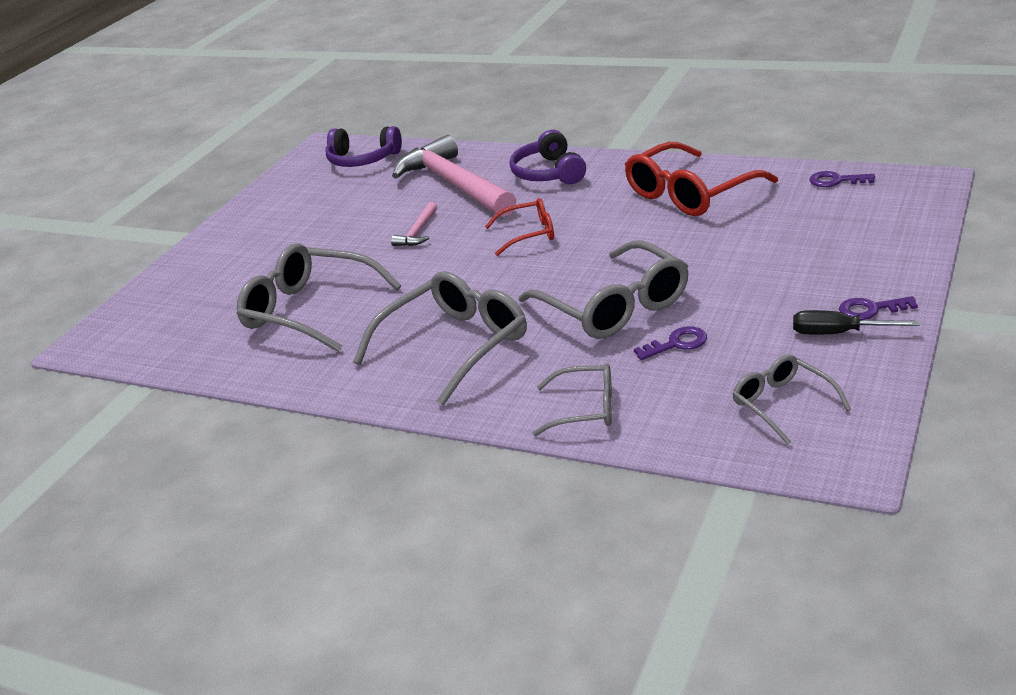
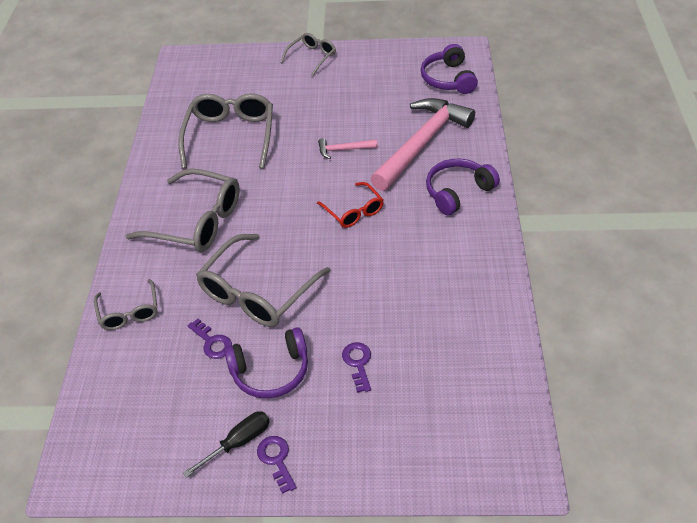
camera: 65 degrees right, 15 degrees up
(690, 193) = (447, 293): red glasses -> none
(743, 305) = (270, 371): none -> purple headphones
(783, 404) = (140, 423): grey glasses -> grey glasses (312, 57)
(836, 181) = (502, 396): purple key -> purple key (358, 363)
(838, 333) = (238, 442): black screwdriver -> black screwdriver turned 60 degrees clockwise

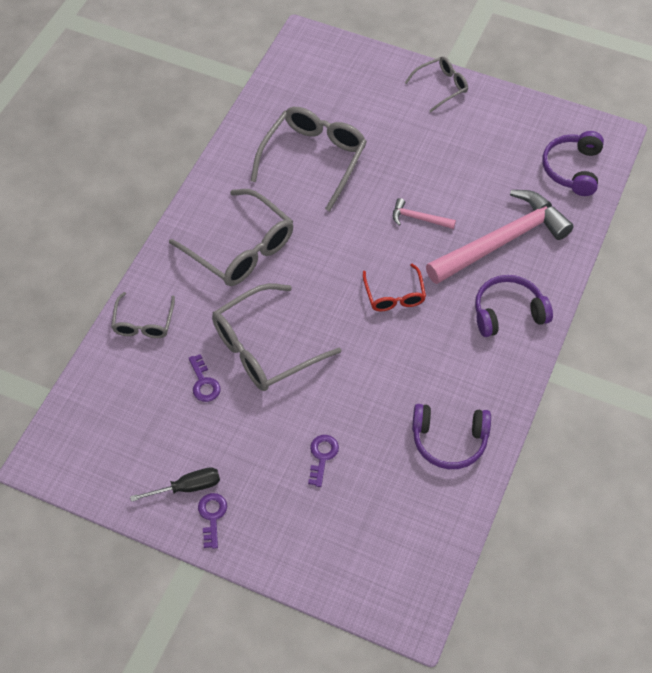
camera: 20 degrees right, 10 degrees up
(270, 371) = (242, 432): purple headphones -> purple headphones (449, 440)

